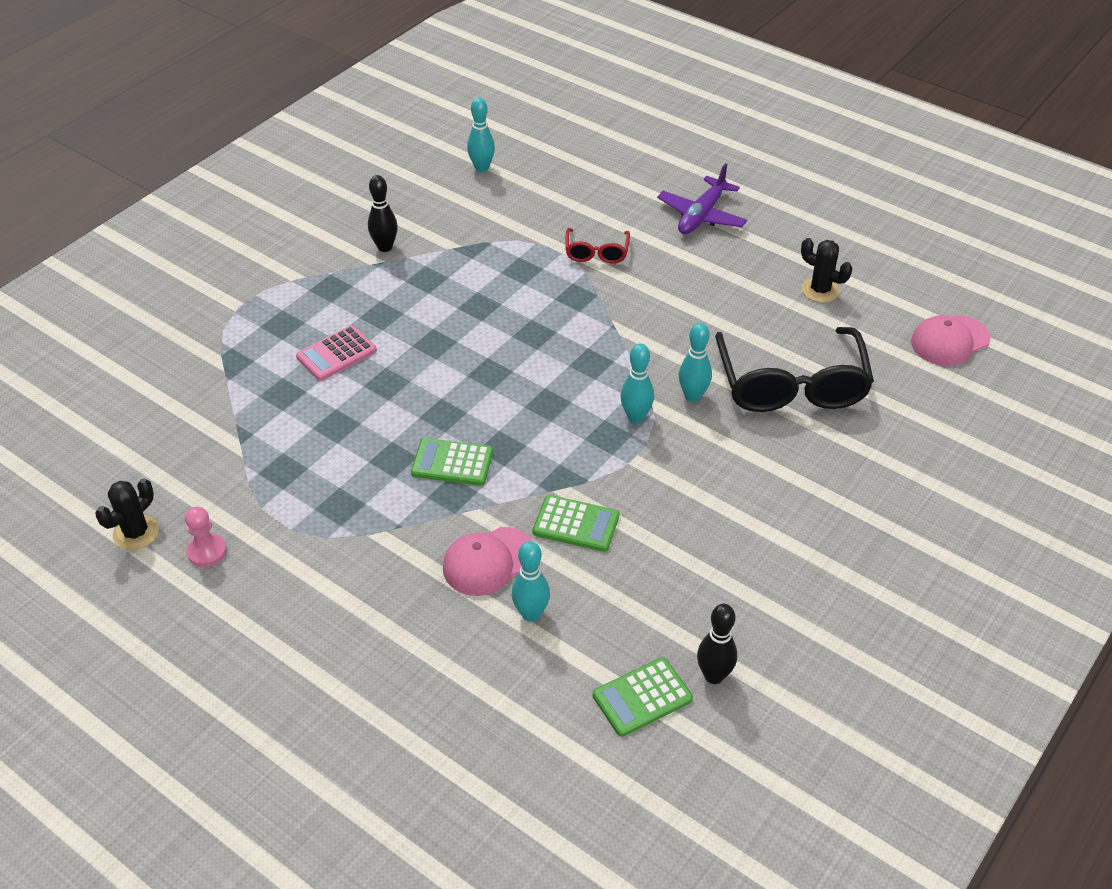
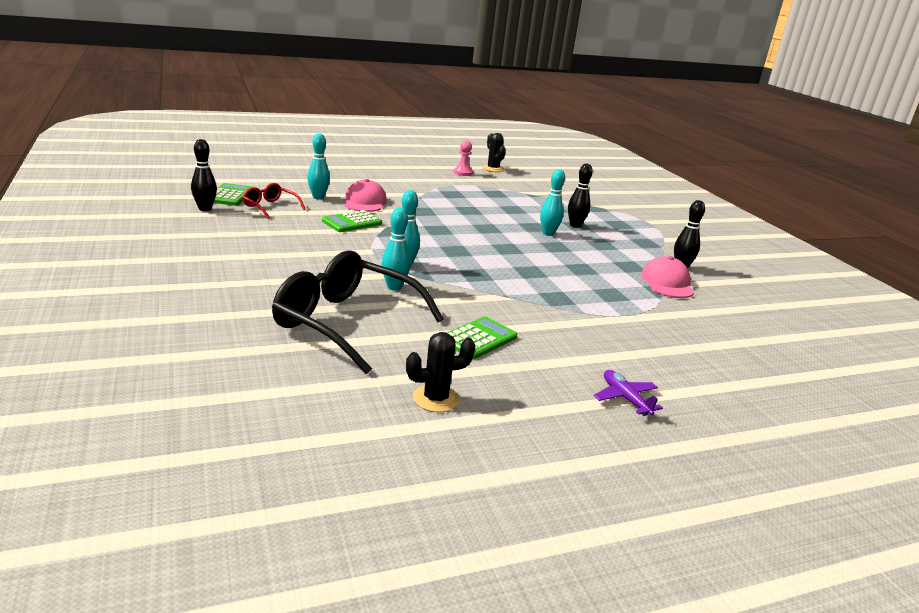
camera: 120 degrees right, 20 degrees down
(336, 354) = (575, 225): pink calculator -> black bowling pin
(452, 463) = (445, 218): green calculator -> green calculator (478, 339)
(482, 168) = (781, 333): turquoise bowling pin -> turquoise bowling pin (548, 233)
(596, 252) = (608, 327): red glasses -> red glasses (270, 207)
(701, 215) = (625, 398): purple plane -> purple plane, size x0.63
(949, 341) = (263, 427): pink cap -> pink cap (667, 283)

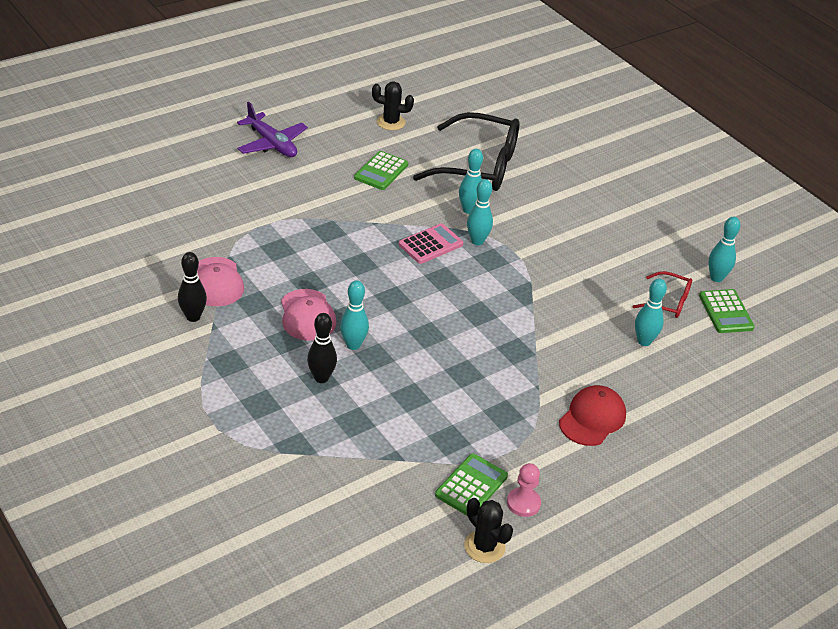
camera: 165 degrees right, 15 degrees up
(205, 209) = (716, 278): black bowling pin -> turquoise bowling pin
(352, 222) = (570, 298): green calculator -> green calculator (471, 486)
(365, 202) = (589, 349): pink cap -> pink cap (307, 315)
(394, 183) = (592, 418): none -> red cap
(436, 399) = (391, 122): black cactus -> black cactus turned 45 degrees clockwise
(454, 271) = (430, 244): none -> pink calculator
(625, 398) = (272, 144): purple plane -> purple plane, size x1.59

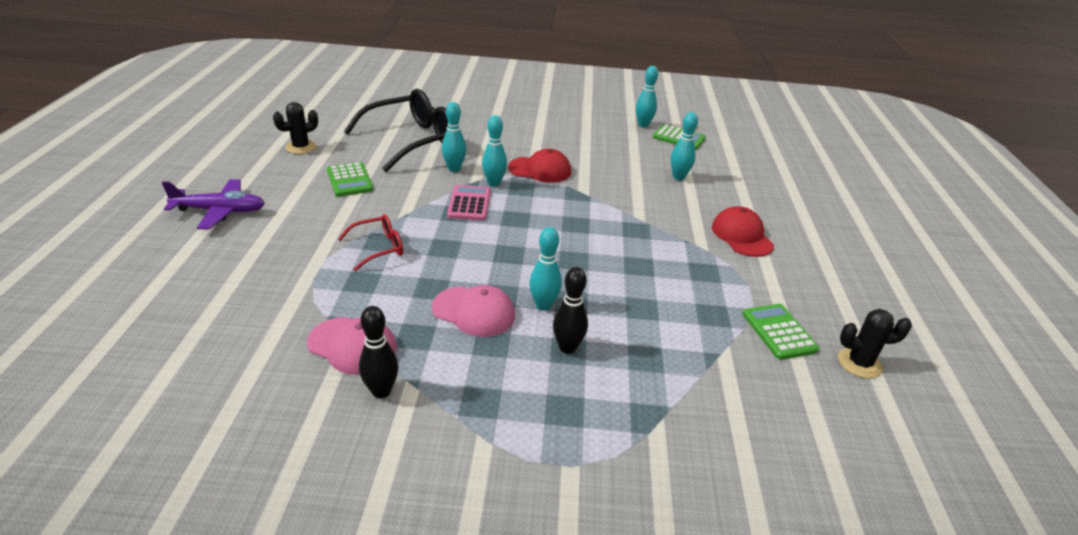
camera: 50 degrees left, 5 degrees down
(523, 503) = (817, 315): pink pawn -> none
(534, 255) = (540, 170): none -> red cap
(668, 302) = (648, 150): red glasses -> red glasses (378, 248)

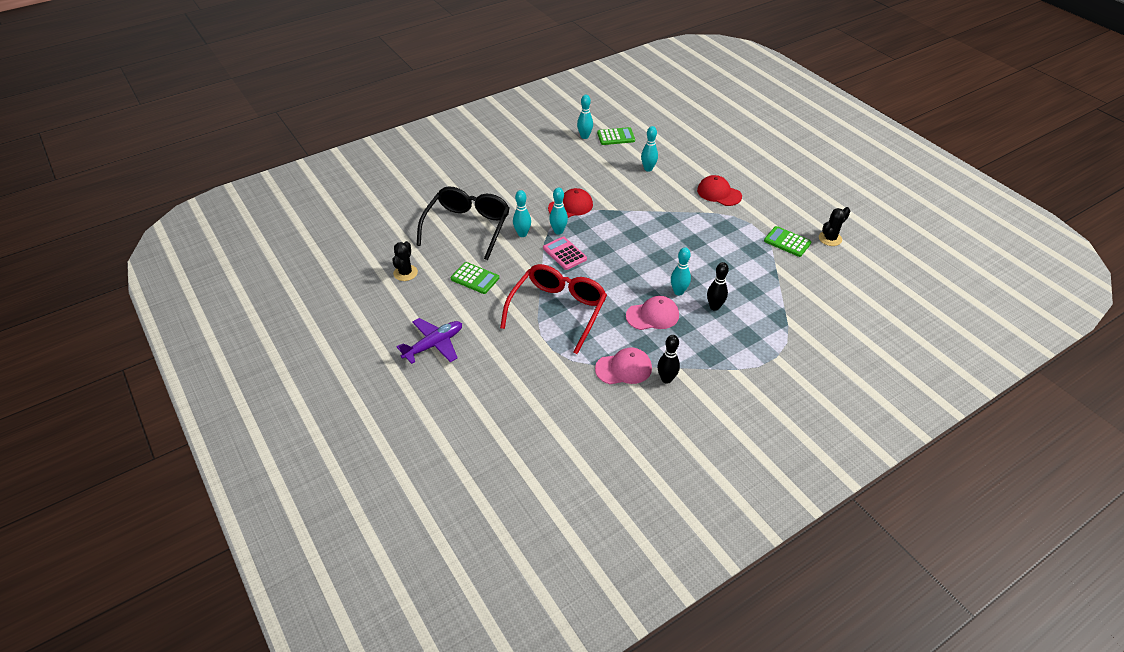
camera: 35 degrees left, 10 degrees up
(378, 248) = (557, 311): red glasses -> red glasses, size x2.06

